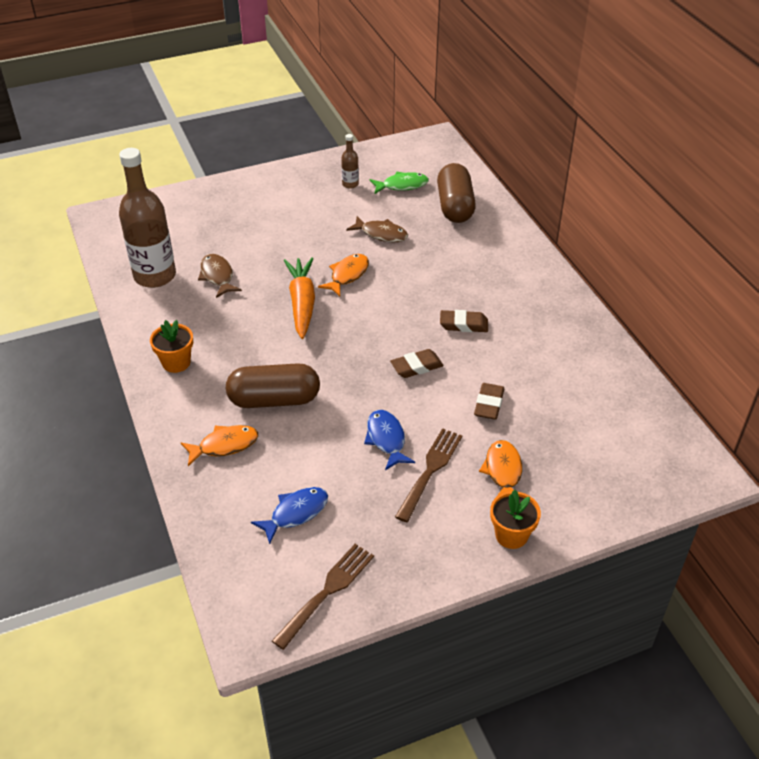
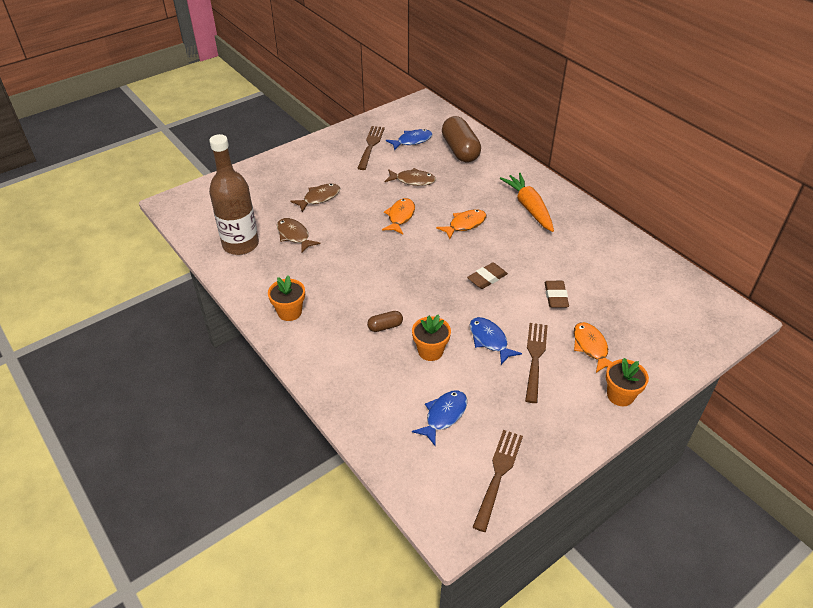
camera: 15 degrees left, 0 degrees up
(224, 445) = (360, 372): orange fish -> orange fish (465, 224)
(264, 237) = (319, 198): none -> brown fish
(274, 399) = (385, 326): brown capsule -> brown capsule, size x0.46
(302, 303) = (373, 245): orange carrot -> orange carrot (529, 208)
(313, 438) = (430, 351): none -> orange flower pot
(350, 184) = (371, 146): brown bottle -> brown fork
(402, 185) = (412, 141): green fish -> blue fish
(463, 324) = (508, 239): brown eraser -> none

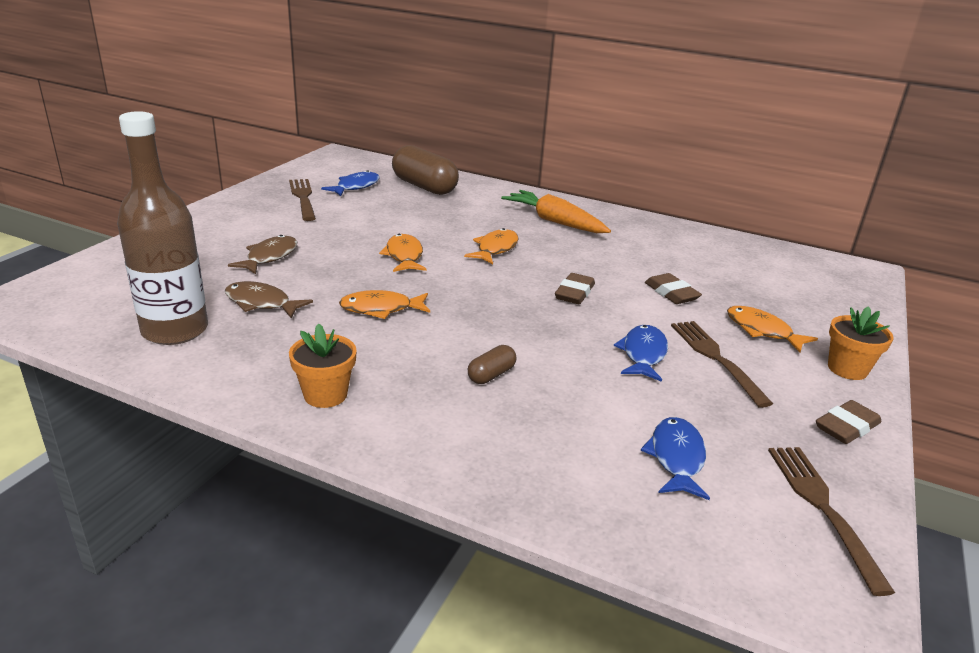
camera: 30 degrees left, 15 degrees down
(357, 258) = (381, 309): none -> orange fish
(413, 180) = (389, 220): brown fish -> none
(430, 351) = (581, 386): orange flower pot -> none
(489, 340) = (643, 354): blue fish -> blue fish turned 75 degrees clockwise
(570, 434) = (846, 427): none -> brown eraser

